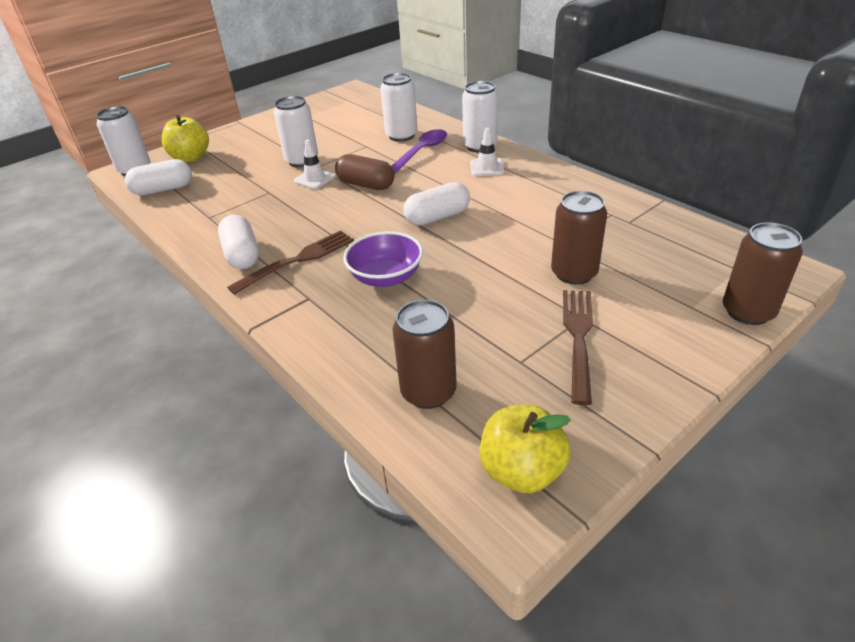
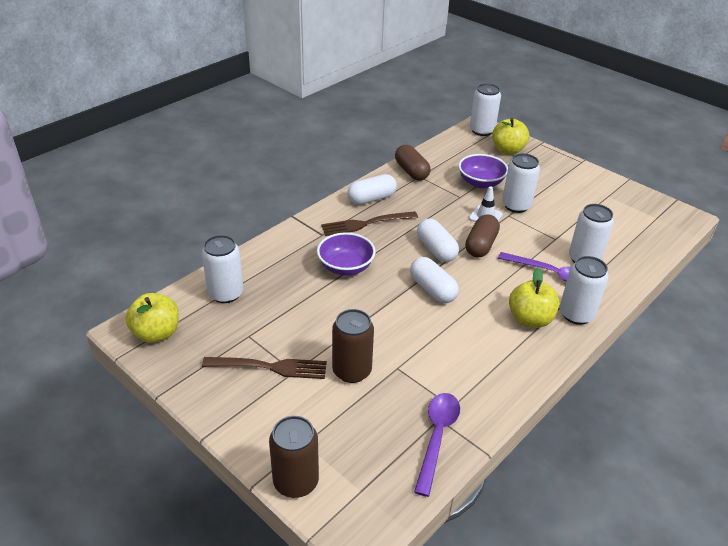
camera: 80 degrees right, 0 degrees up
(163, 189) = (455, 149): white capsule -> white capsule (436, 250)
(195, 222) = (411, 171): none -> brown capsule
(247, 177) = (481, 182): none -> purple bowl
(298, 260) = (366, 224): brown fork -> brown fork turned 120 degrees clockwise
(428, 392) = (226, 293): brown can -> white can
(487, 167) = (530, 319): white traffic cone -> yellow apple
(654, 224) = (437, 437): none -> purple spoon

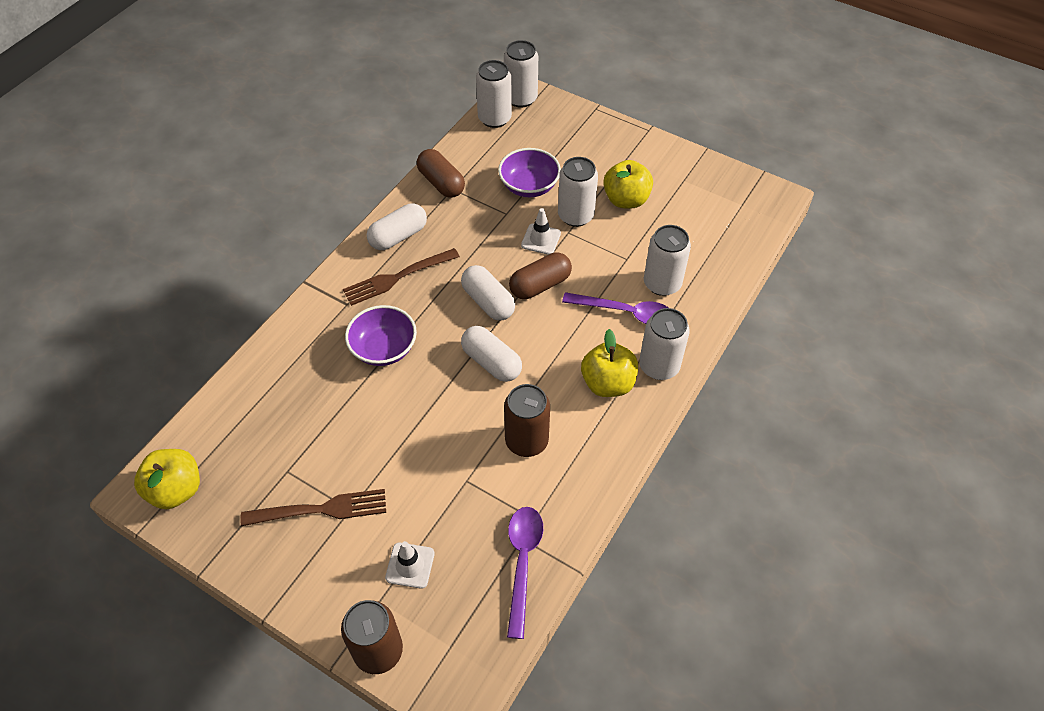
camera: 10 degrees left, 15 degrees up
(226, 293) = (246, 416): white can -> white can (494, 118)
(337, 421) = (410, 565): none -> white traffic cone
(352, 371) = (415, 495): brown can -> brown can (526, 441)
(481, 245) = (540, 285): brown capsule -> brown capsule turned 45 degrees clockwise
(507, 150) = (556, 127): yellow apple -> yellow apple (626, 200)

